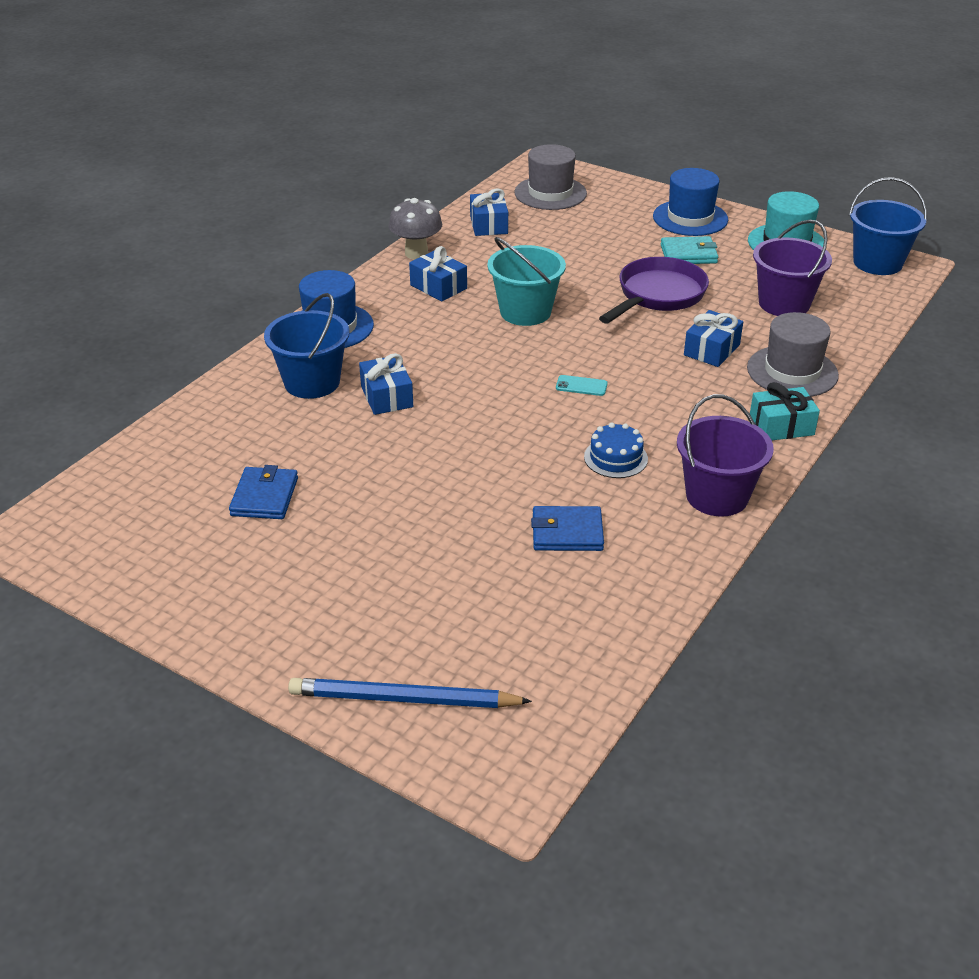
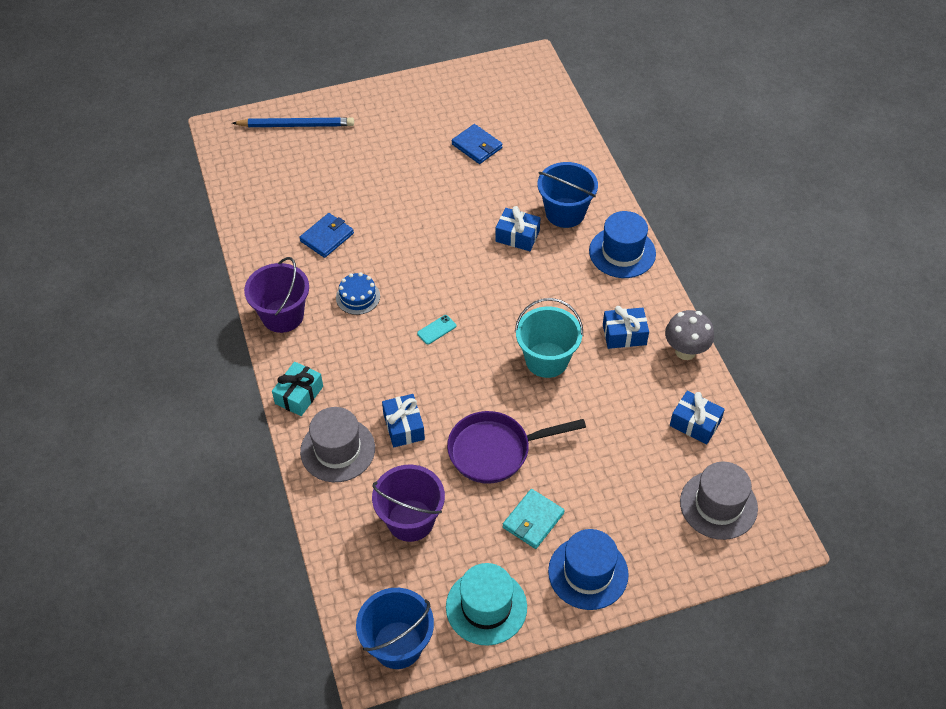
camera: 130 degrees right, 15 degrees up
(404, 699) = (296, 125): blue pencil -> blue pencil turned 45 degrees clockwise
(657, 295) = (495, 451): purple pan -> purple pan turned 90 degrees clockwise

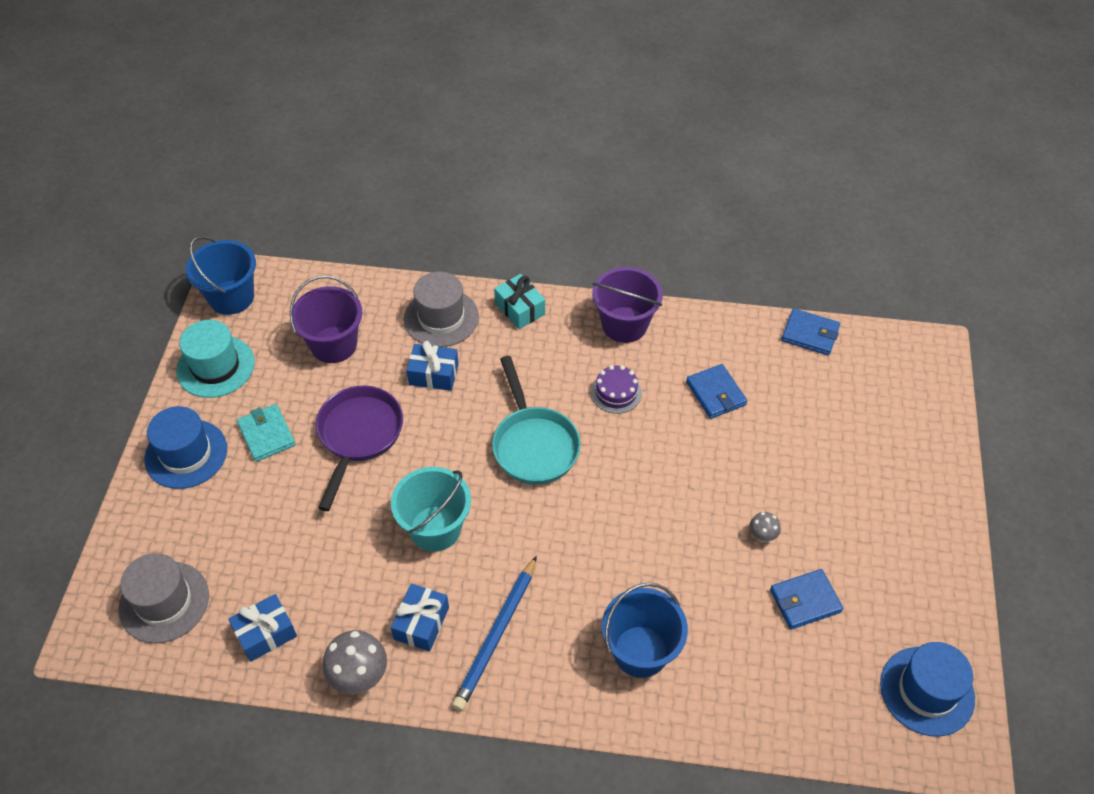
camera: 115 degrees right, 0 degrees up
(238, 199) = (810, 334): none -> blue wallet
(296, 125) = (916, 421): blue pencil -> blue pencil (496, 635)
(358, 297) = (616, 392): blue cake -> purple cake
(436, 330) = (534, 444): turquoise phone -> turquoise pan
(440, 178) = (762, 536): none -> grey mushroom
(517, 236) = (627, 579): blue gift -> none
(622, 252) = (542, 686): blue hat -> blue hat (927, 691)

